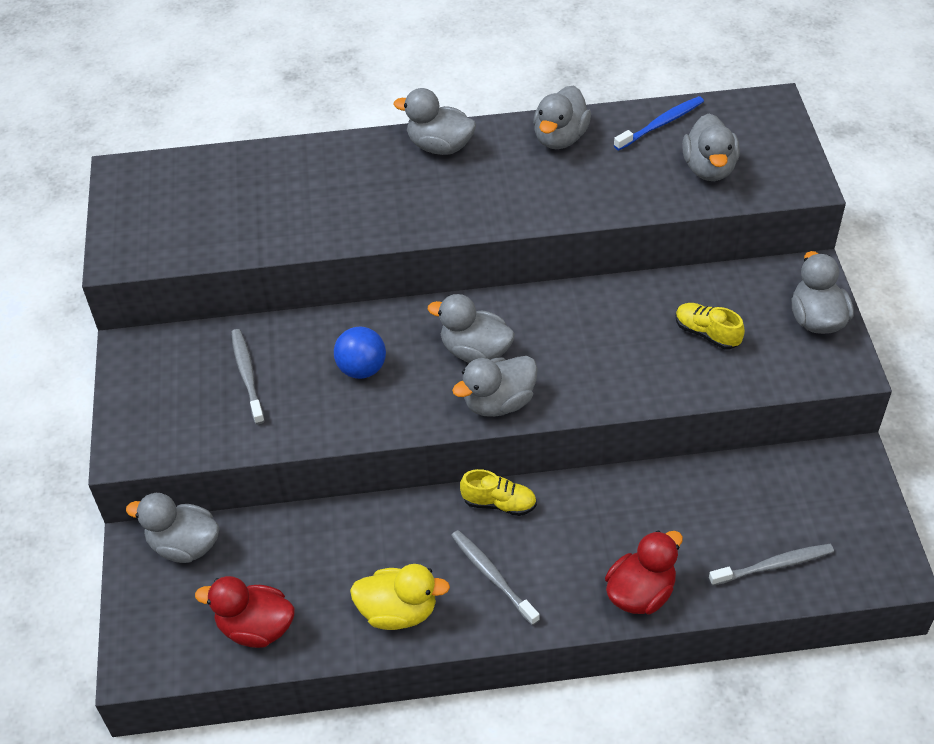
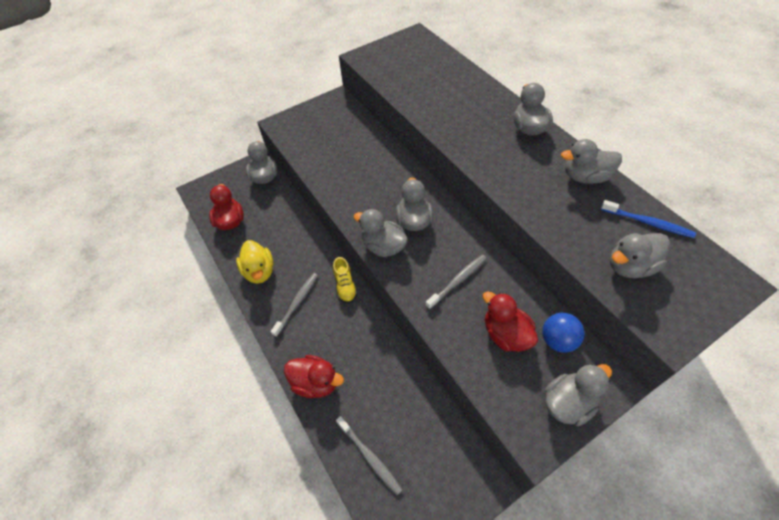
camera: 65 degrees right, 5 degrees up
(247, 375) = (344, 141): grey toothbrush -> grey toothbrush (458, 280)
(362, 369) = (373, 180): blue ball -> blue ball (557, 340)
(707, 333) = (505, 334): yellow shoe -> red duck

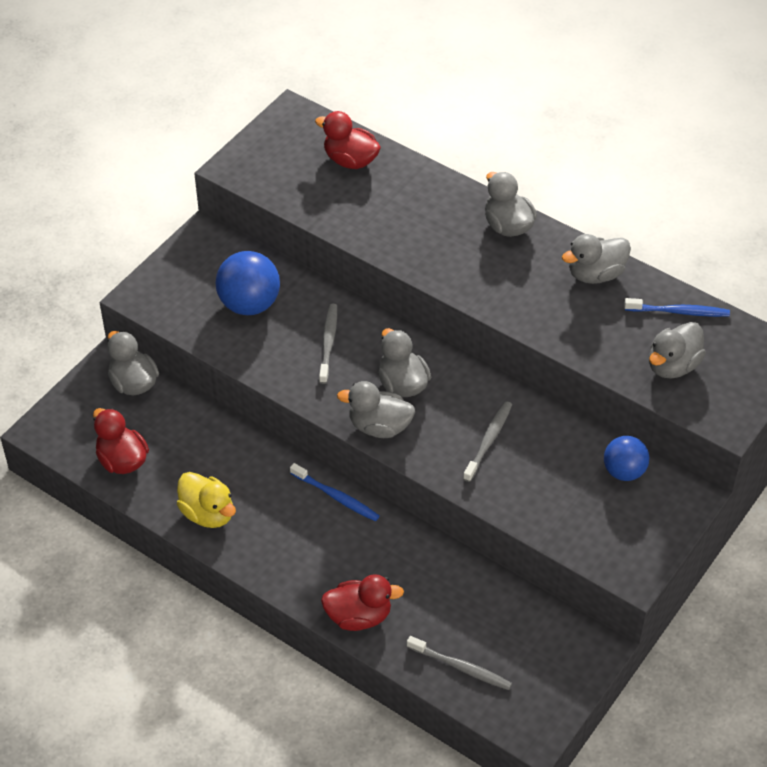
camera: 25 degrees left, 5 degrees down
(297, 303) = (283, 536): grey toothbrush -> grey toothbrush (328, 342)
(341, 144) = (249, 304): none -> blue ball
(345, 286) = (336, 497): yellow shoe -> blue toothbrush
(505, 334) = (566, 482): red duck -> red duck (350, 160)
(568, 403) = (654, 529): grey duck -> none

